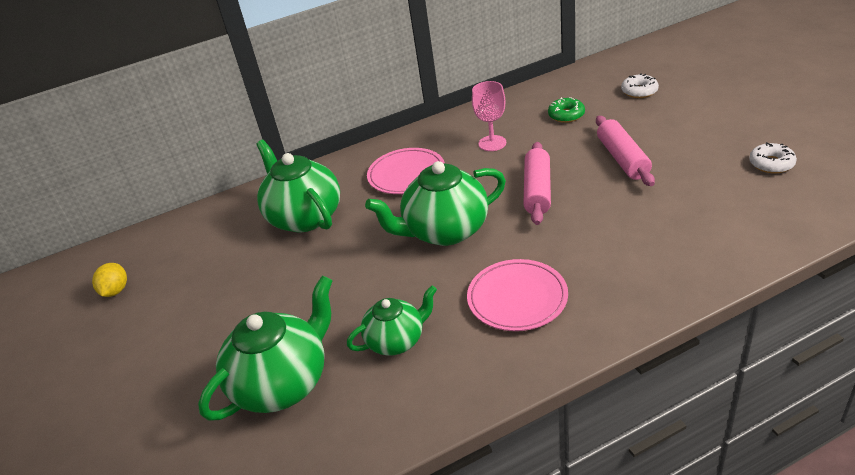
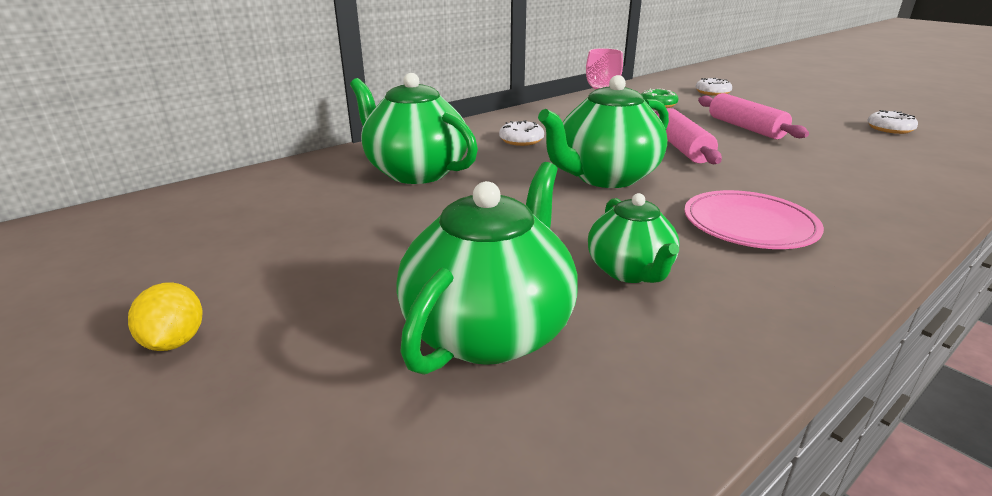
camera: 20 degrees left, 10 degrees down
(116, 291) = (150, 246): yellow lemon -> yellow lemon (175, 341)
(396, 340) = (630, 271): green teapot -> green teapot turned 120 degrees clockwise
(406, 174) = (521, 140): pink plate -> white donut

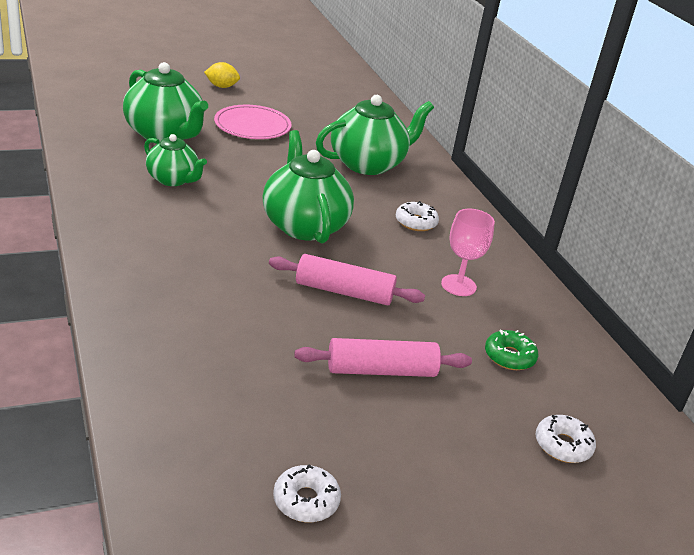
camera: 105 degrees right, 5 degrees up
(630, 271) = (173, 179): green teapot -> green teapot turned 150 degrees counterclockwise
(749, 225) = (180, 240): pink plate -> pink plate (252, 126)

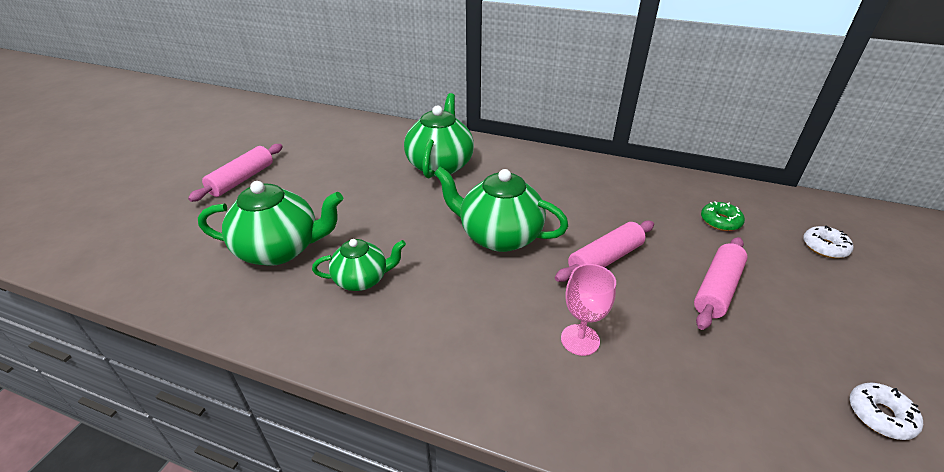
camera: 45 degrees left, 5 degrees up
(221, 86) = (242, 179): yellow lemon -> pink rolling pin
(252, 126) = (325, 193): pink plate -> none
(416, 222) = (535, 182): white donut -> none
(458, 285) = (626, 202): pink goblet -> pink goblet (580, 340)

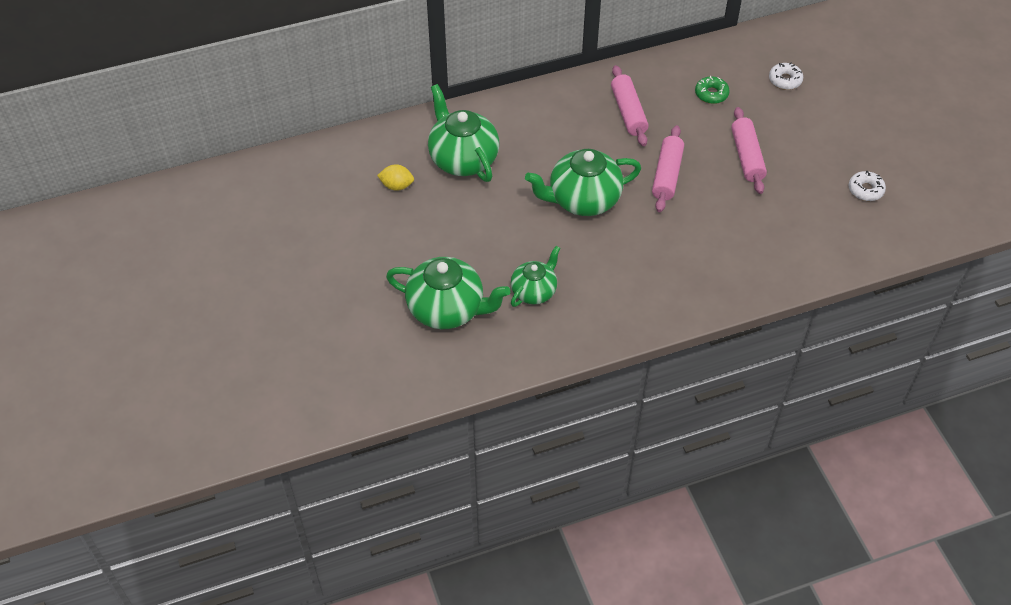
camera: 40 degrees left, 15 degrees up
(242, 179) = (317, 277): pink rolling pin -> pink rolling pin (628, 112)
(280, 249) = (447, 309): green teapot -> green teapot turned 60 degrees clockwise
(373, 158) = (397, 186): none -> yellow lemon
(580, 340) = (702, 242): pink goblet -> none

